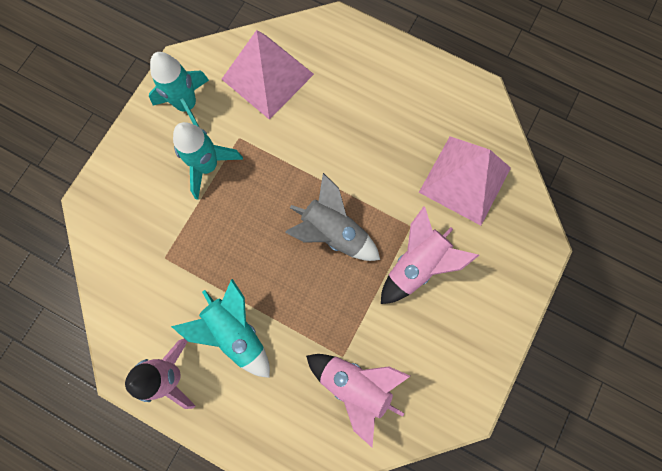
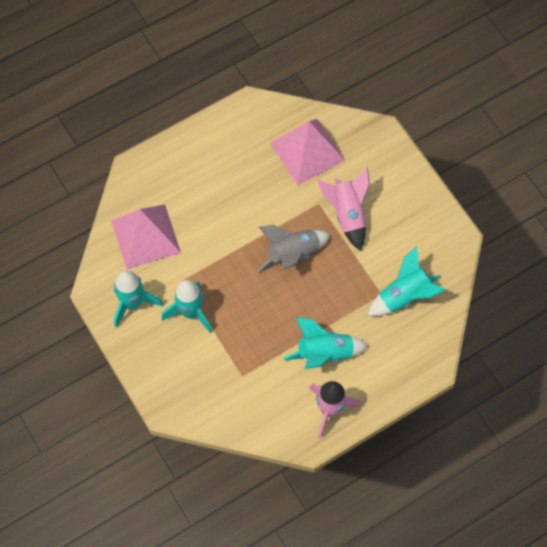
camera: 60 degrees left, 10 degrees down
(355, 385) = (404, 296): pink rocket -> turquoise rocket

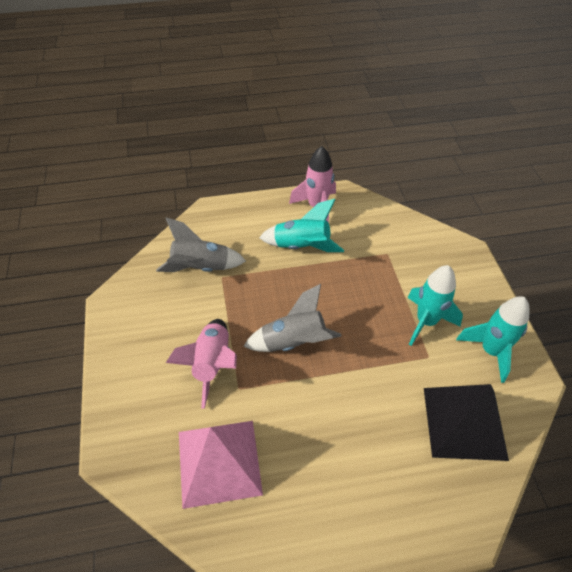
camera: 160 degrees left, 15 degrees down
(145, 236) = (464, 423): pink pyramid -> black pyramid
(404, 296) = (200, 268): turquoise rocket -> grey rocket

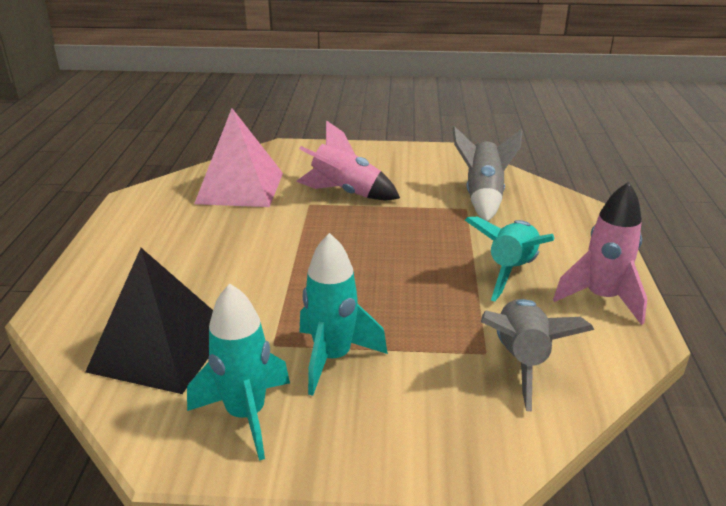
camera: 105 degrees right, 20 degrees down
(294, 342) = (350, 242): grey rocket -> grey rocket (521, 360)

